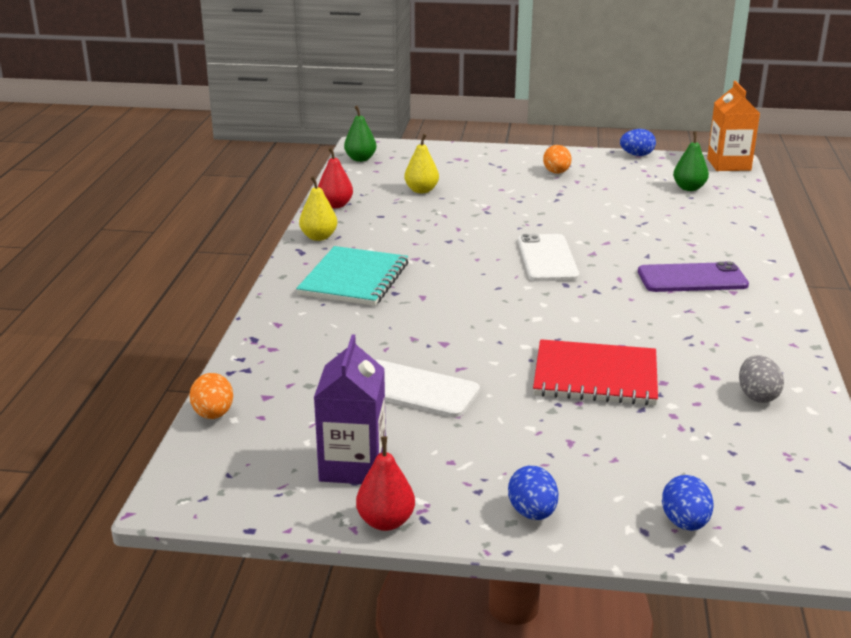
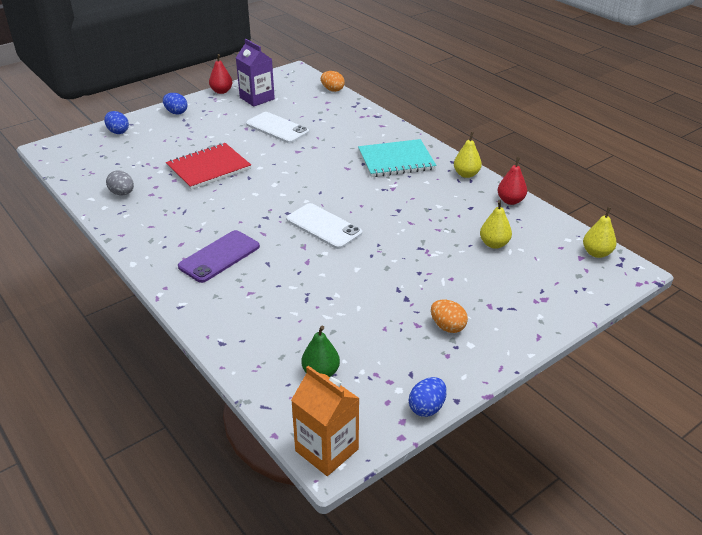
camera: 135 degrees right, 10 degrees up
(354, 279) = (396, 160): turquoise notebook -> turquoise notebook turned 75 degrees counterclockwise
(360, 159) = (596, 253): green pear -> yellow pear
(414, 390) = (277, 128): white phone -> white phone turned 60 degrees clockwise

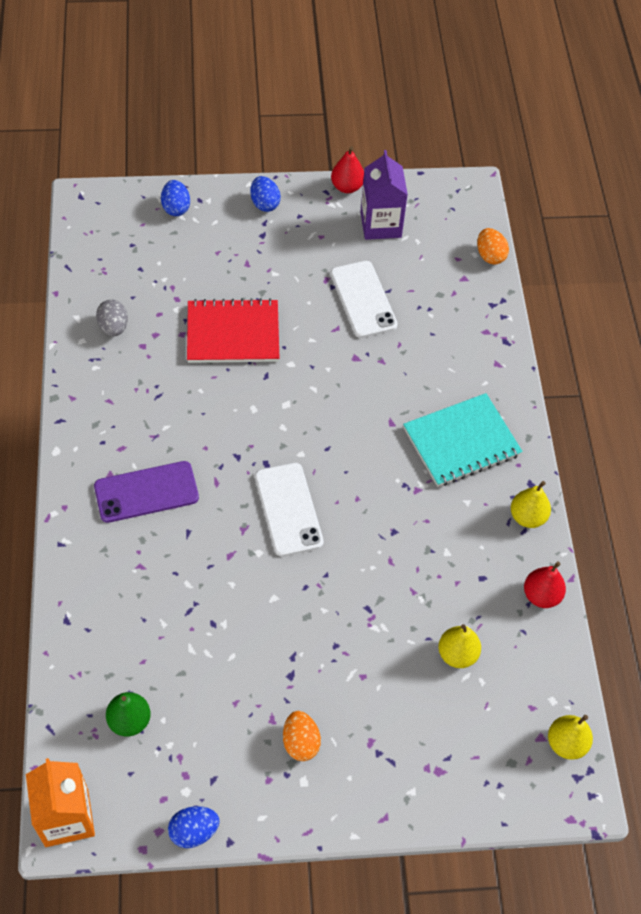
camera: 30 degrees right, 20 degrees up
(396, 160) = (461, 442): turquoise notebook -> turquoise notebook turned 45 degrees counterclockwise

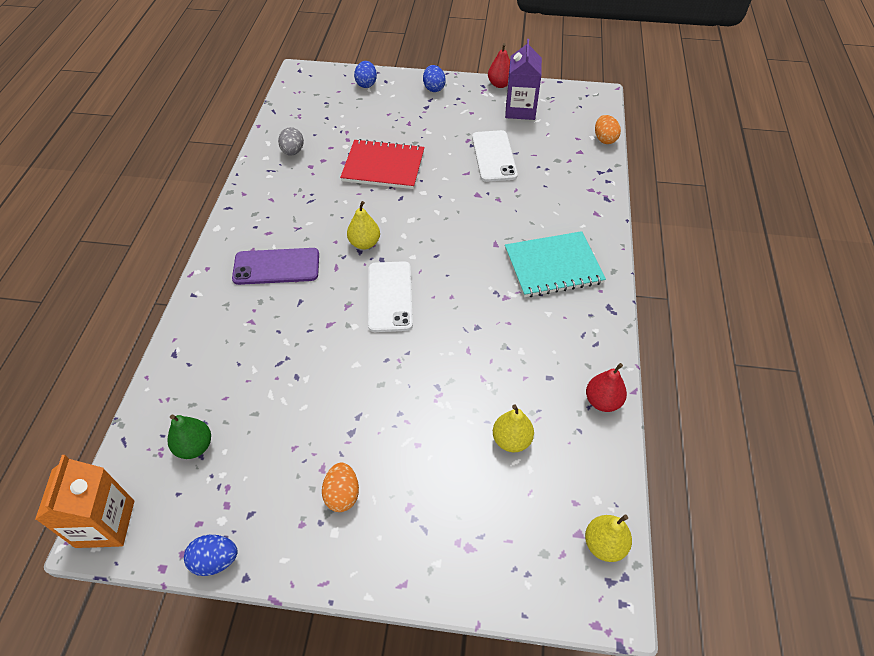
camera: 15 degrees right, 5 degrees down
(527, 517) = (601, 333): yellow pear -> yellow pear (364, 243)

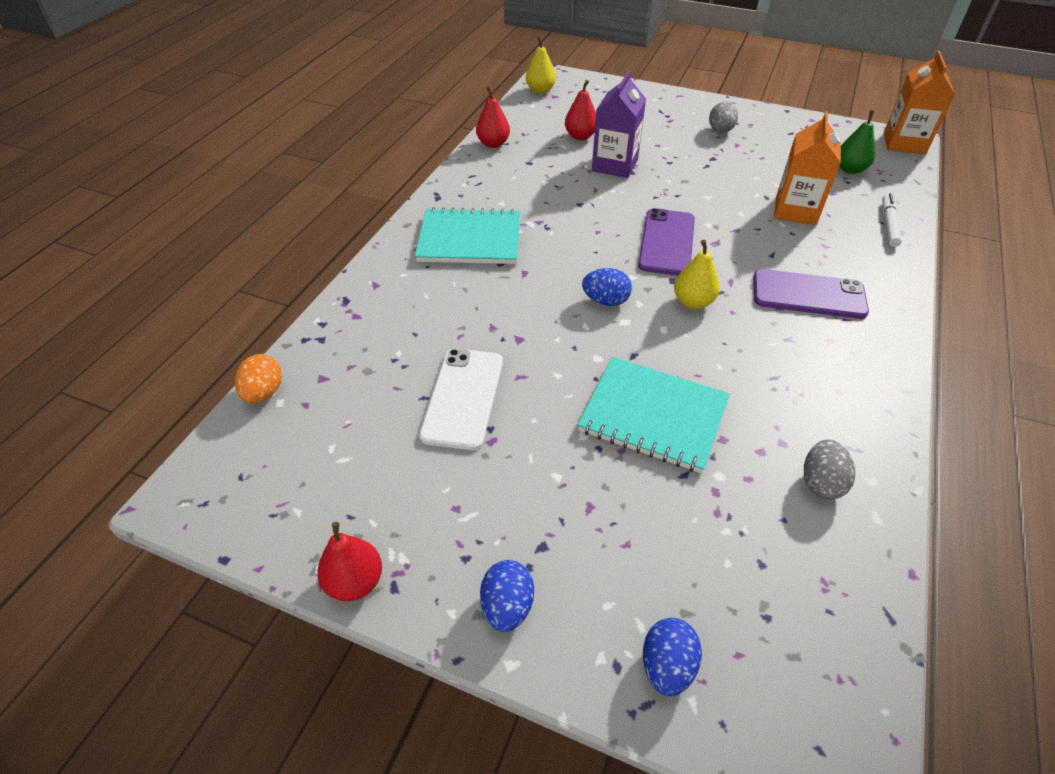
camera: 165 degrees left, 5 degrees down
(183, 361) = (888, 224): none -> white marker
(215, 560) = (810, 118): blue egg -> blue egg (605, 301)
(270, 362) = (795, 210): none -> orange carton
(342, 494) = (720, 131): orange egg -> grey egg
(383, 166) = (653, 415): red notebook -> turquoise notebook
(390, 296) = (667, 242): white phone -> purple phone
(511, 440) = (580, 136): yellow pear -> red pear
(520, 110) = (359, 492): purple carton -> purple carton (614, 165)

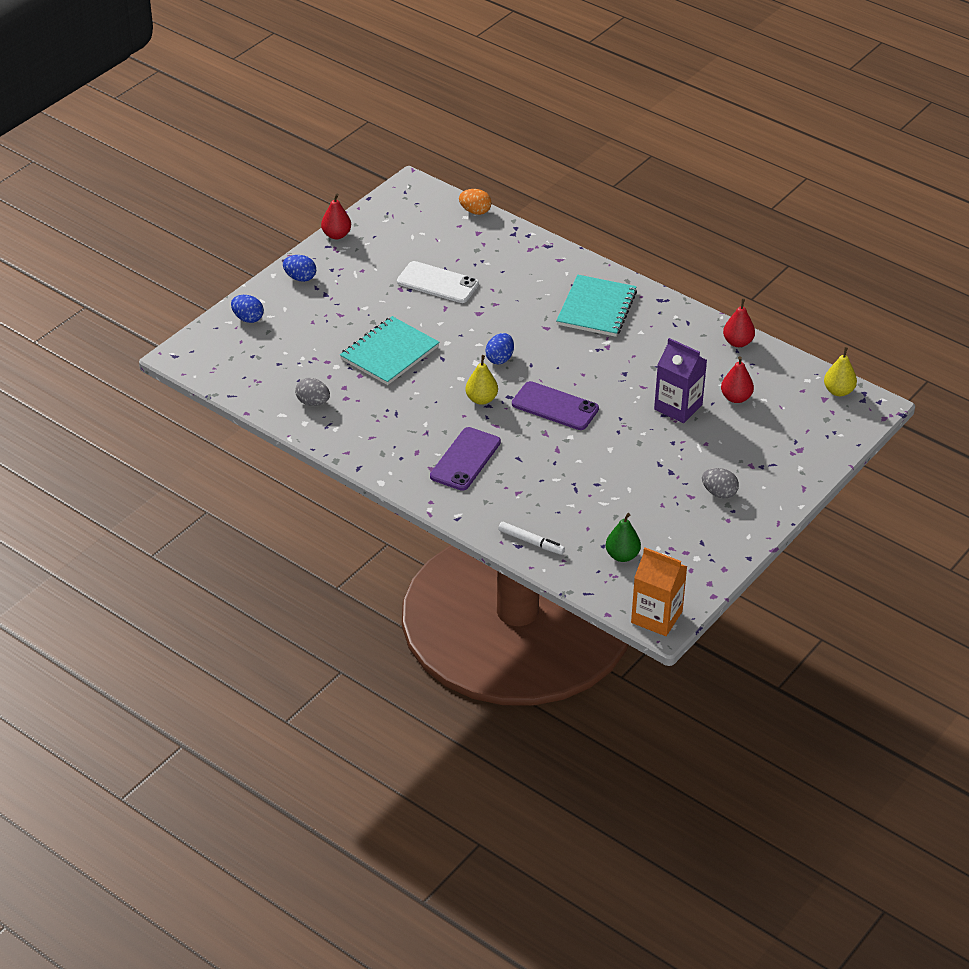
camera: 105 degrees right, 5 degrees down
(795, 210) = (571, 494): orange carton -> none

